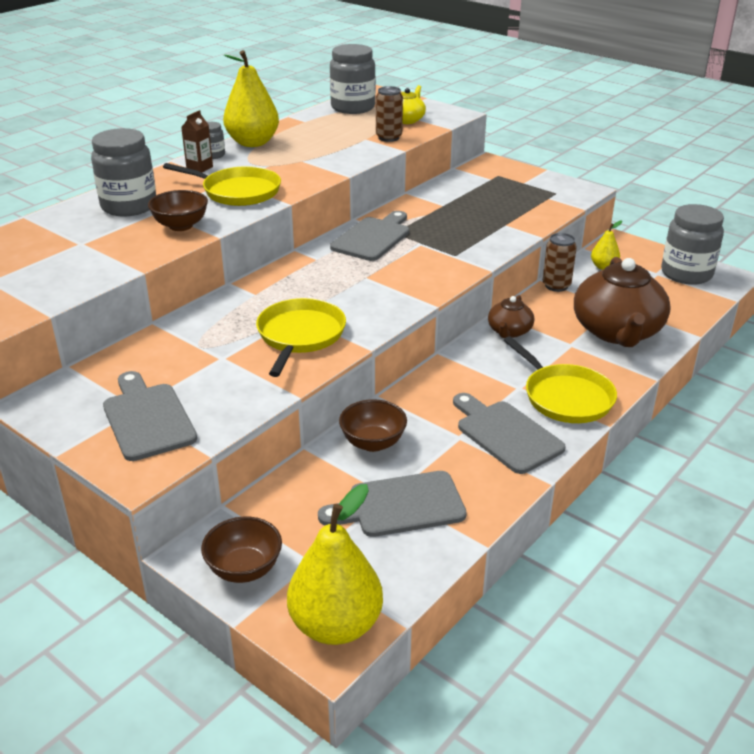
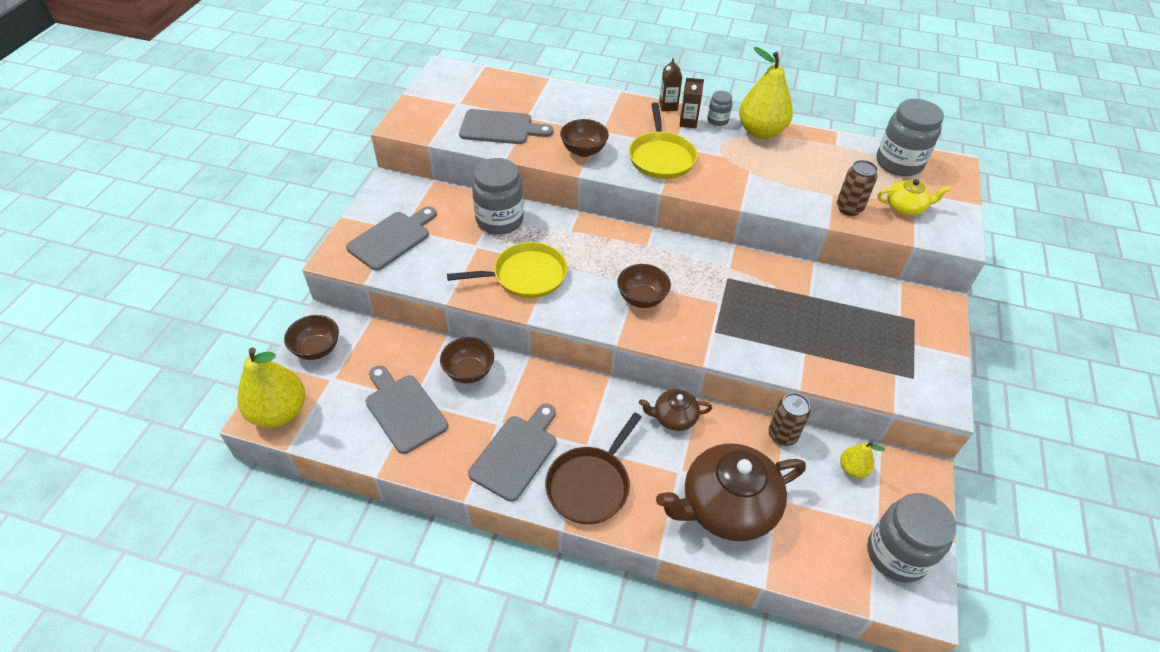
camera: 65 degrees right, 15 degrees up
(129, 206) = (597, 115): grey jar -> grey jar (499, 220)
(162, 170) = (668, 106): none -> brown carton
(373, 238) = (708, 267): grey cutting board -> grey cutting board (500, 128)
(387, 279) = (642, 298): none -> brown bowl
(565, 397) = (590, 485): yellow pan -> brown pan

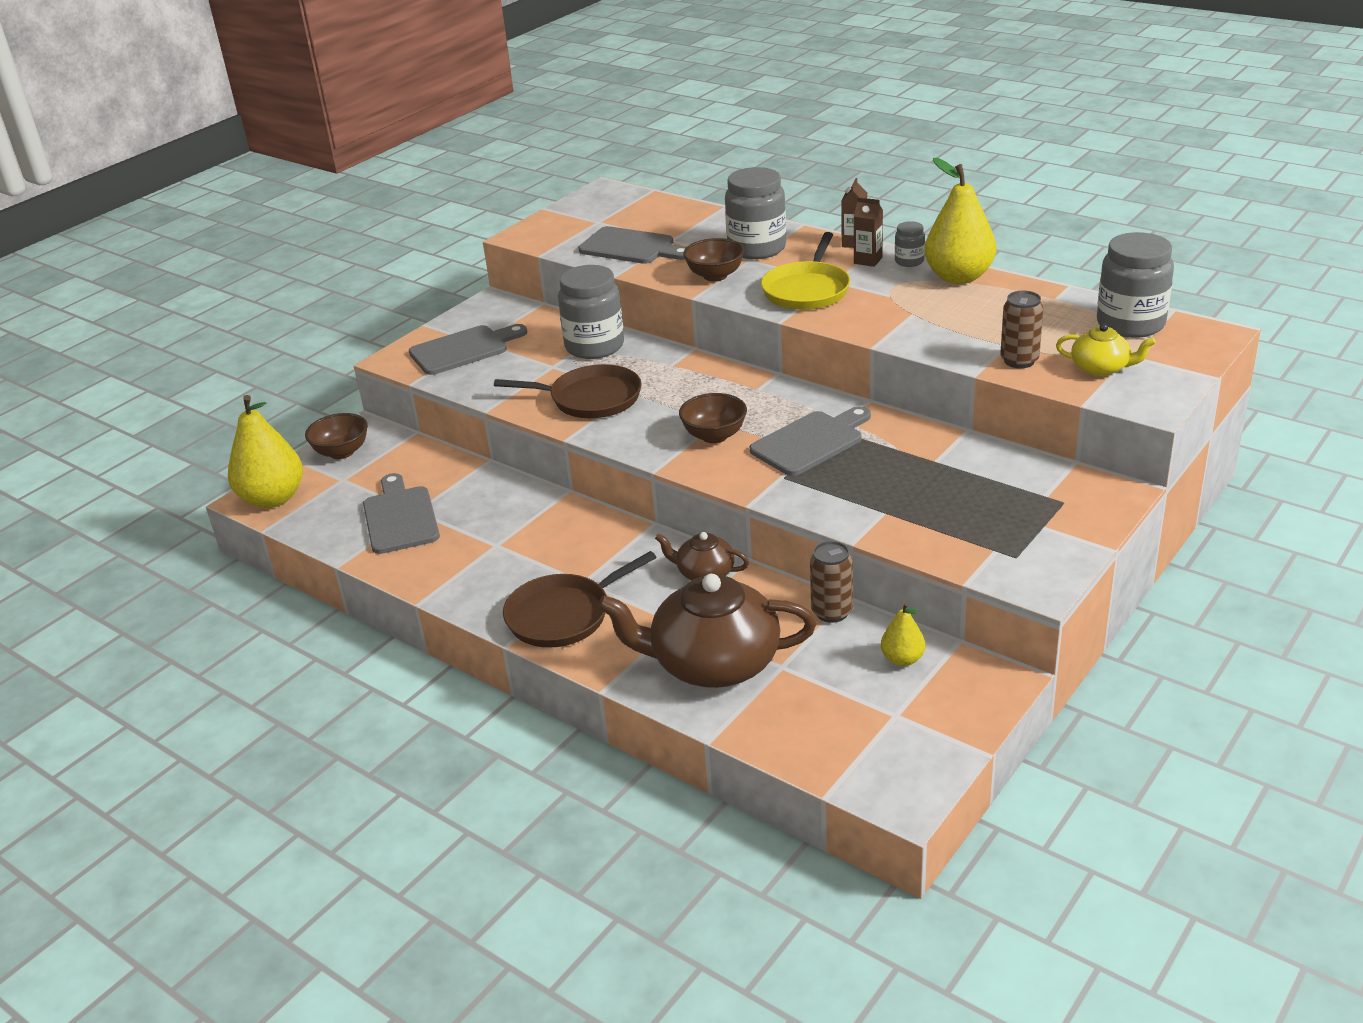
camera: 25 degrees right, 15 degrees down
(469, 371) = (491, 495): brown bowl -> none
(516, 453) = (498, 574): grey cutting board -> grey cutting board (810, 442)
(526, 275) = (591, 399): yellow pan -> brown pan
(896, 554) = (901, 748): grey jar -> grey jar (757, 248)

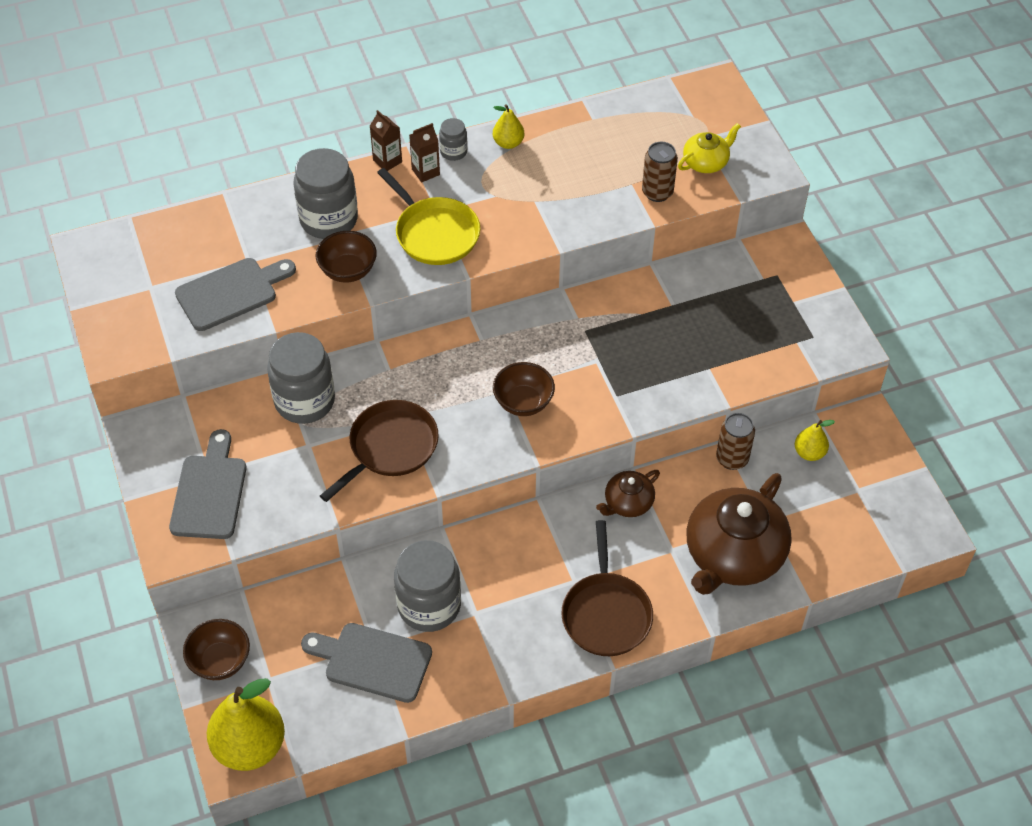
camera: 60 degrees left, 20 degrees up
(810, 442) = (585, 354): grey cutting board -> none
(959, 277) = (508, 143): yellow pear -> yellow pear, size x0.50
(1130, 324) = (666, 109): grey jar -> grey jar (429, 605)

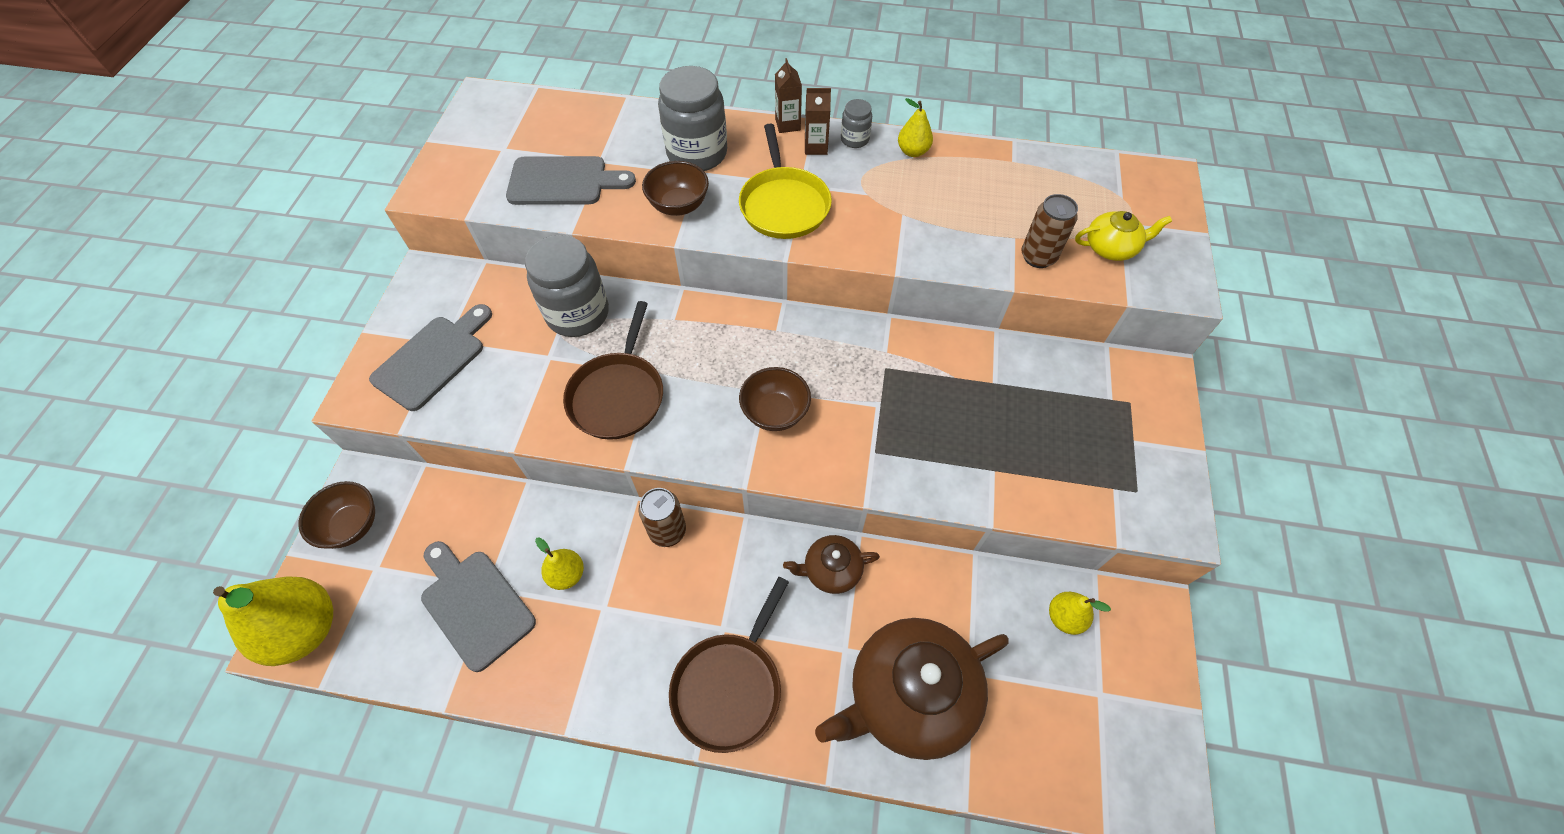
camera: 30 degrees right, 5 degrees up
(390, 447) = (618, 395): brown pan -> brown pan turned 120 degrees clockwise
(429, 605) = (567, 574): grey jar -> yellow pear
(732, 459) = (972, 579): brown can -> brown can (667, 531)

